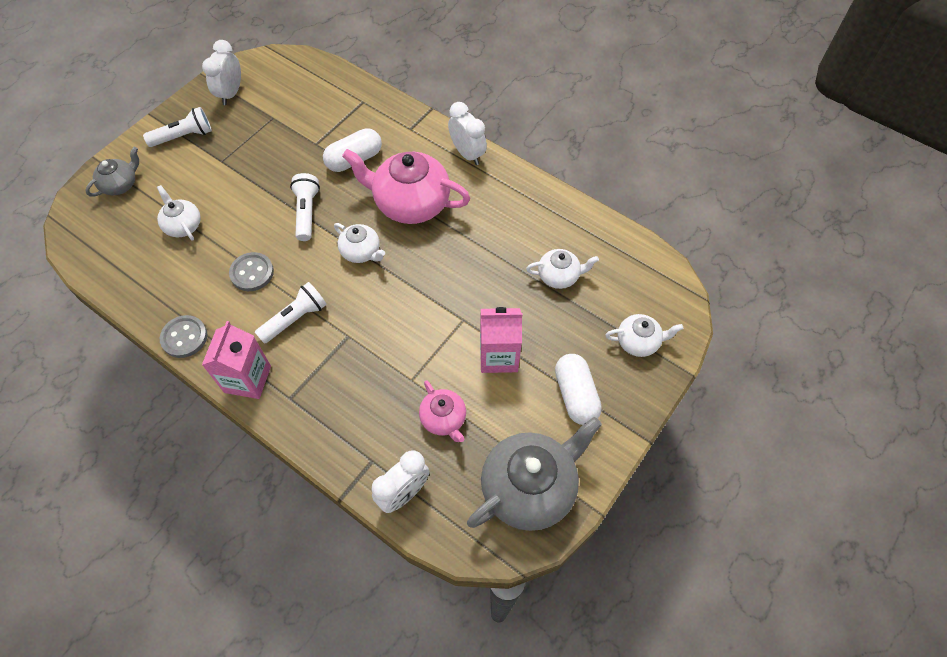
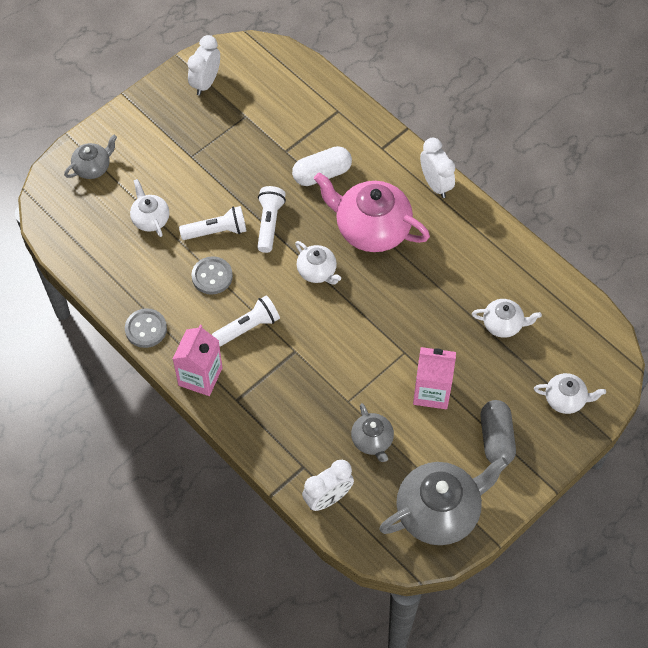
camera: 10 degrees right, 0 degrees up
(184, 136) = (156, 124): white flashlight -> white flashlight (217, 231)
(443, 419) = (372, 440): pink teapot -> grey teapot
(575, 395) = (496, 439): white capsule -> grey capsule

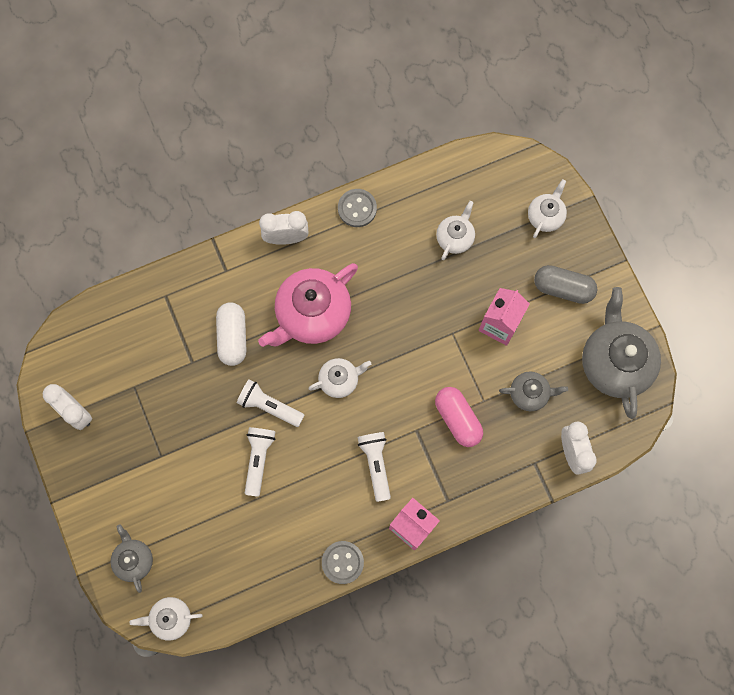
camera: 70 degrees left, 15 degrees up
(150, 219) = (219, 519): white teapot -> white teapot (170, 618)
(212, 276) = (308, 480): grey button -> grey button (357, 208)
(320, 383) = (457, 419): none -> pink capsule

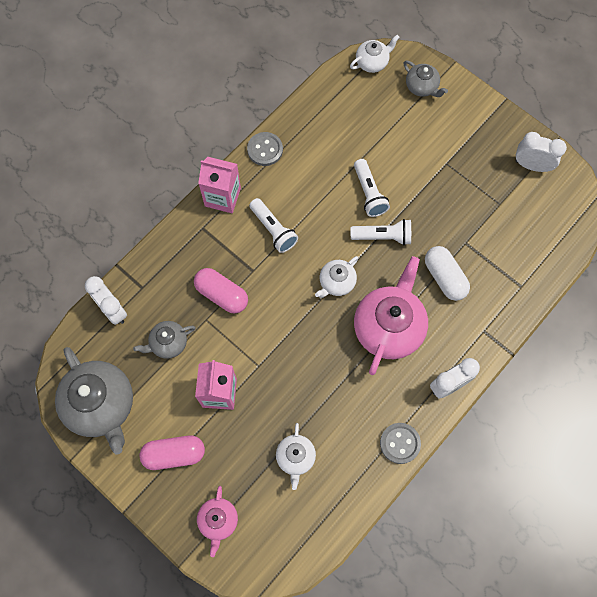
camera: 155 degrees right, 5 degrees down
(545, 216) = (218, 521): white teapot -> pink teapot
(563, 288) = (174, 454): grey capsule -> pink capsule

